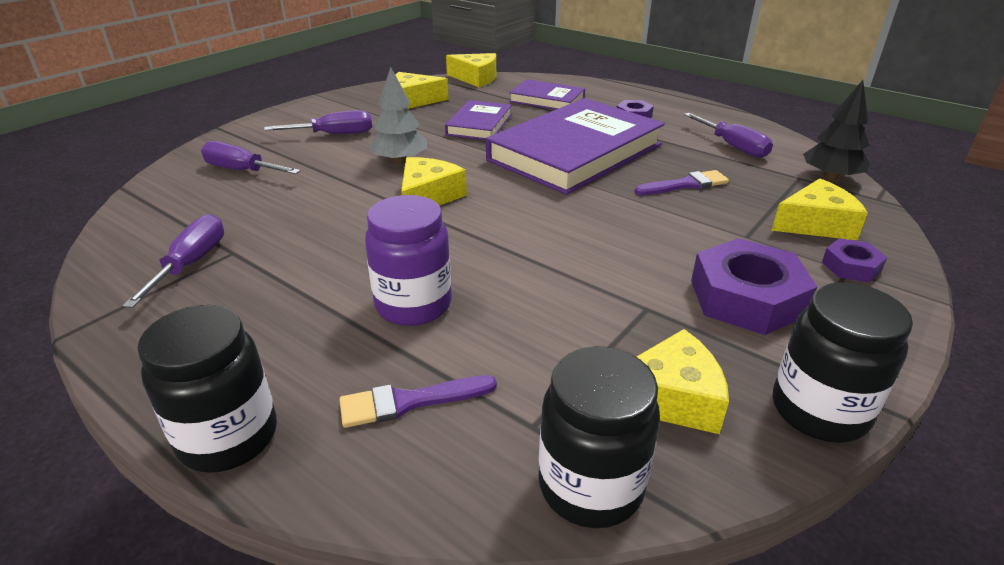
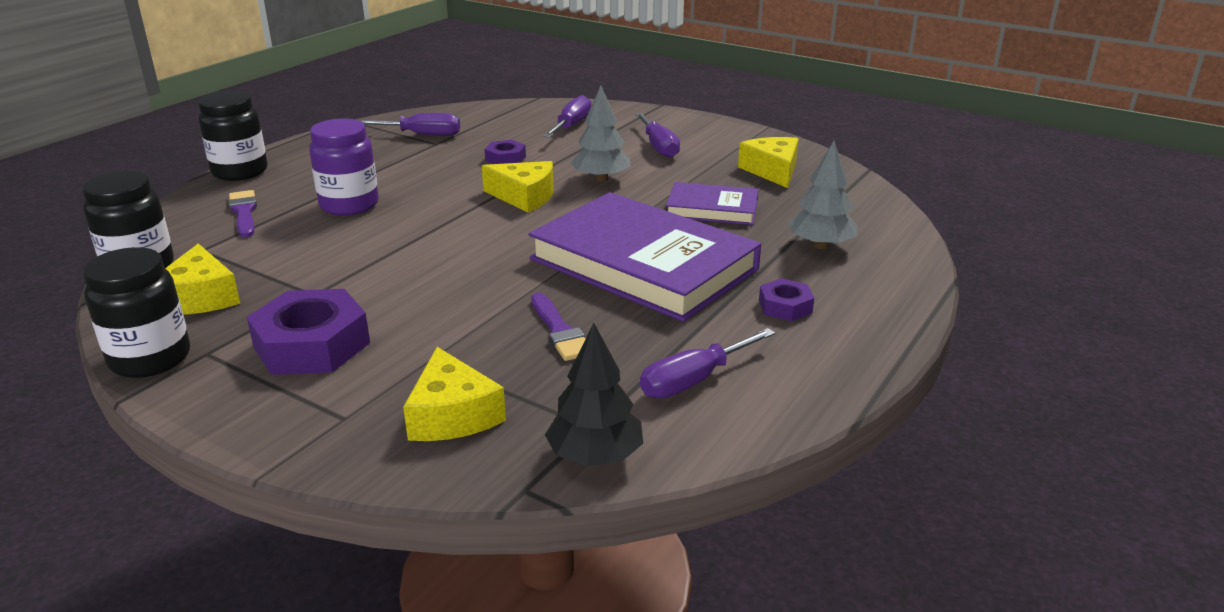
camera: 85 degrees right, 5 degrees down
(476, 78) = (879, 198): yellow cheese -> none
(547, 100) = (820, 245): purple book -> grey tree
(851, 266) = (349, 422): purple nut -> purple nut (505, 159)

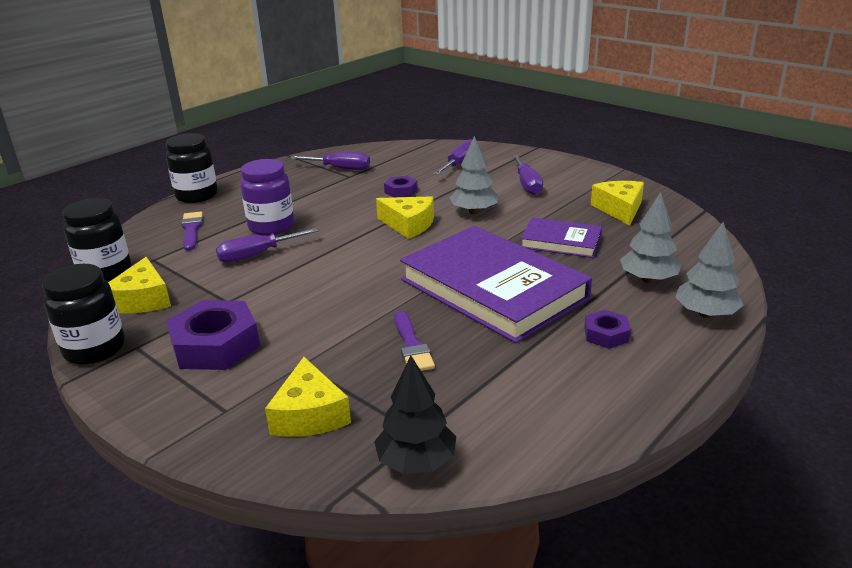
camera: 10 degrees right, 0 degrees up
(693, 380) = (513, 398): purple screwdriver -> purple screwdriver (257, 255)
(891, 279) = (705, 314): none -> grey tree

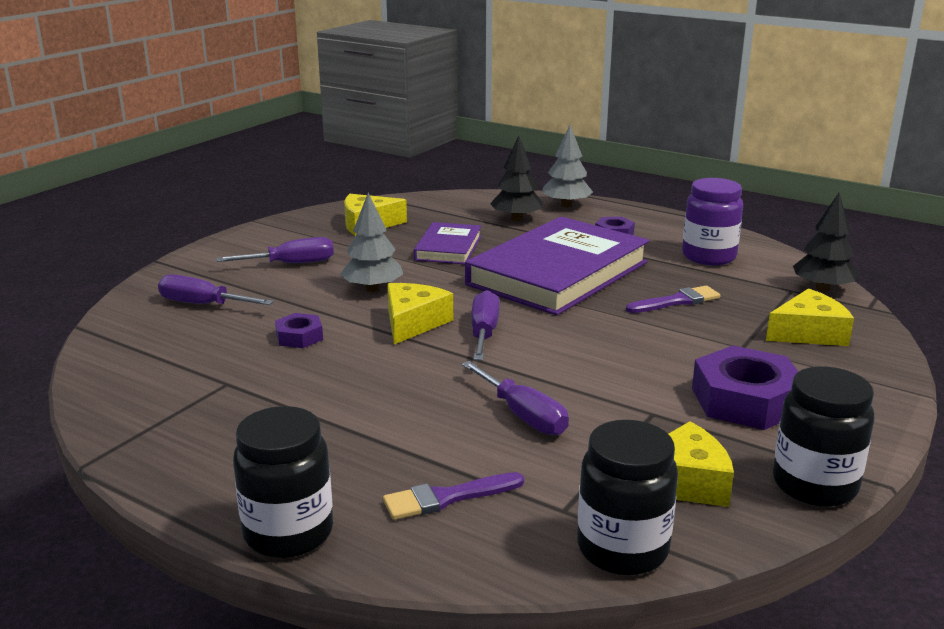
camera: 100 degrees left, 5 degrees down
(271, 226) = (427, 421): purple jar -> purple jar (708, 257)
(340, 169) = (188, 395): purple screwdriver -> purple screwdriver (484, 333)
(648, 279) = (516, 219): grey tree -> black tree

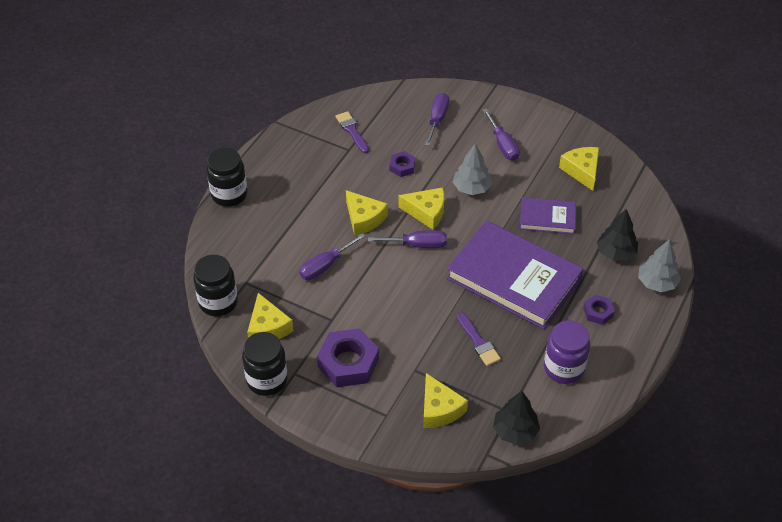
camera: 85 degrees right, 25 degrees up
(413, 375) = (364, 218): none -> yellow cheese
(447, 498) = (254, 242): purple brush -> purple brush (352, 131)

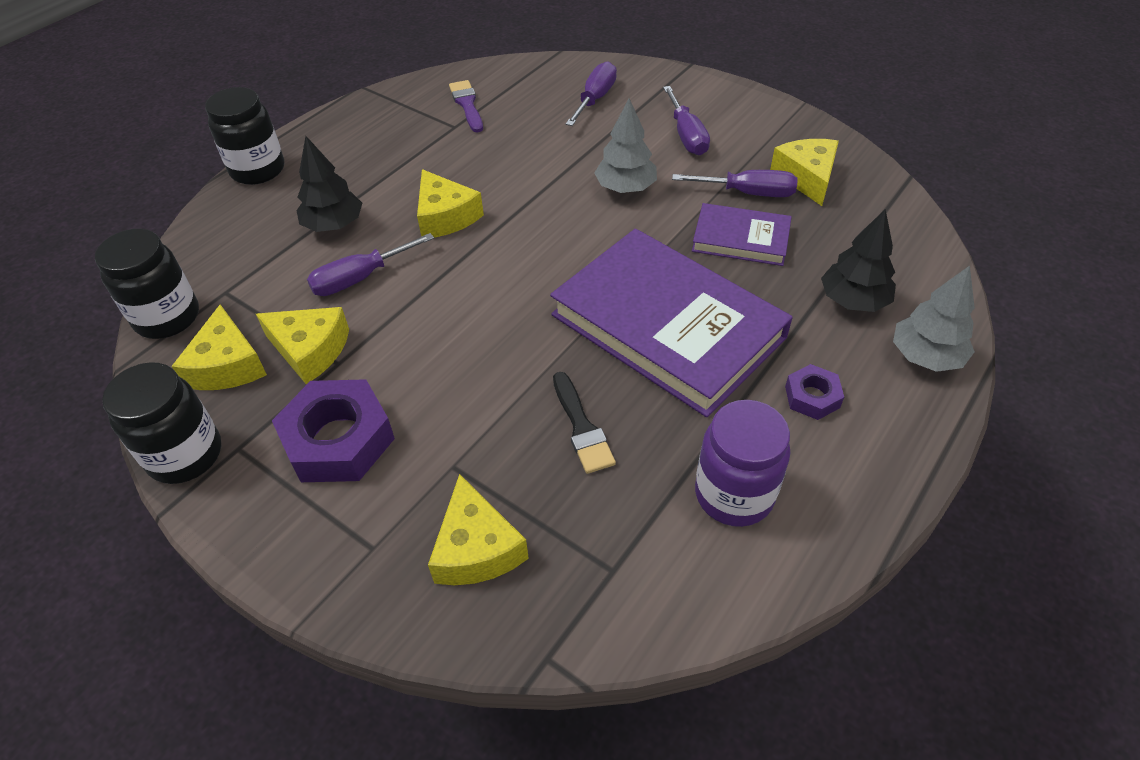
camera: 10 degrees right, 0 degrees up
(402, 167) = (526, 153): purple nut -> none
(417, 245) = (518, 260): purple screwdriver -> purple screwdriver (748, 193)
(426, 212) = (546, 215): yellow cheese -> yellow cheese (310, 350)
(478, 342) = (581, 427): purple brush -> black brush
(515, 431) = (615, 614): black tree -> black tree (334, 225)

